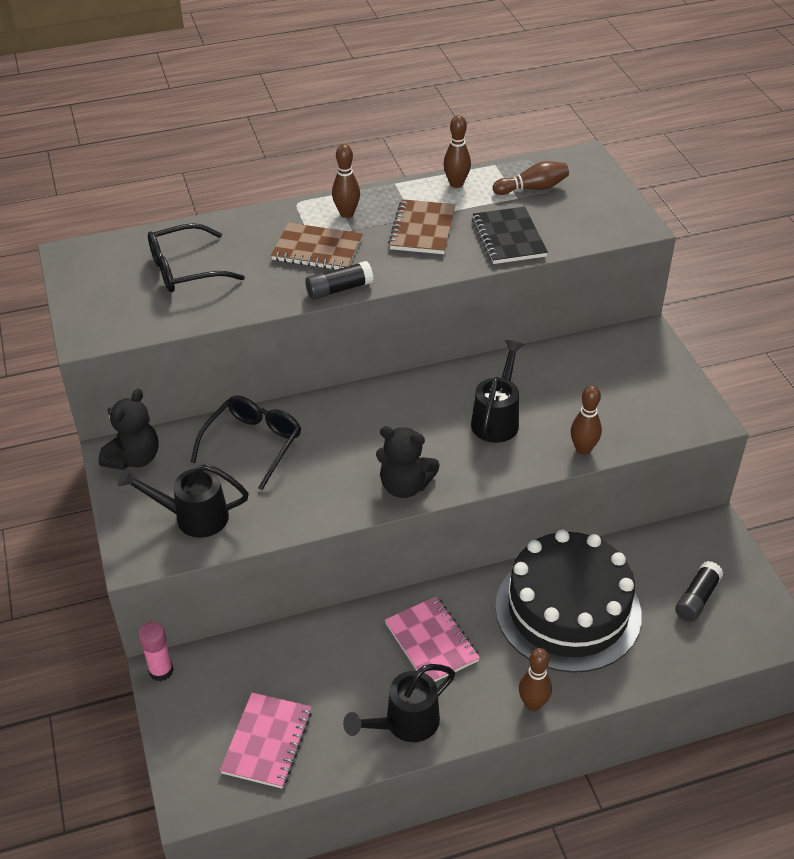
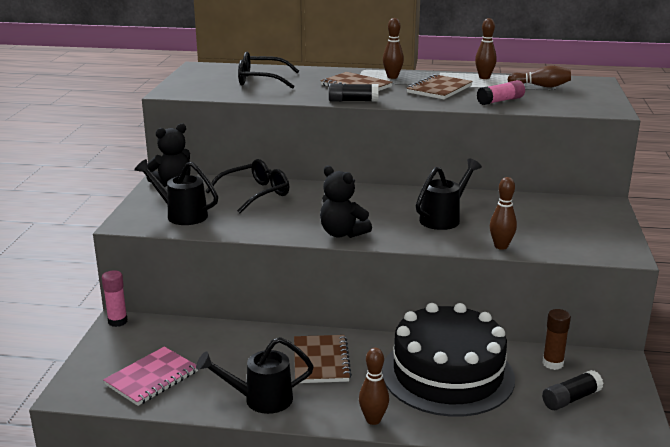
camera: 25 degrees right, 20 degrees down
(431, 642) = (321, 361): pink notebook -> brown notebook
(508, 238) = (500, 101): black notebook -> pink glue stick
(657, 554) = (552, 363): none -> brown glue stick

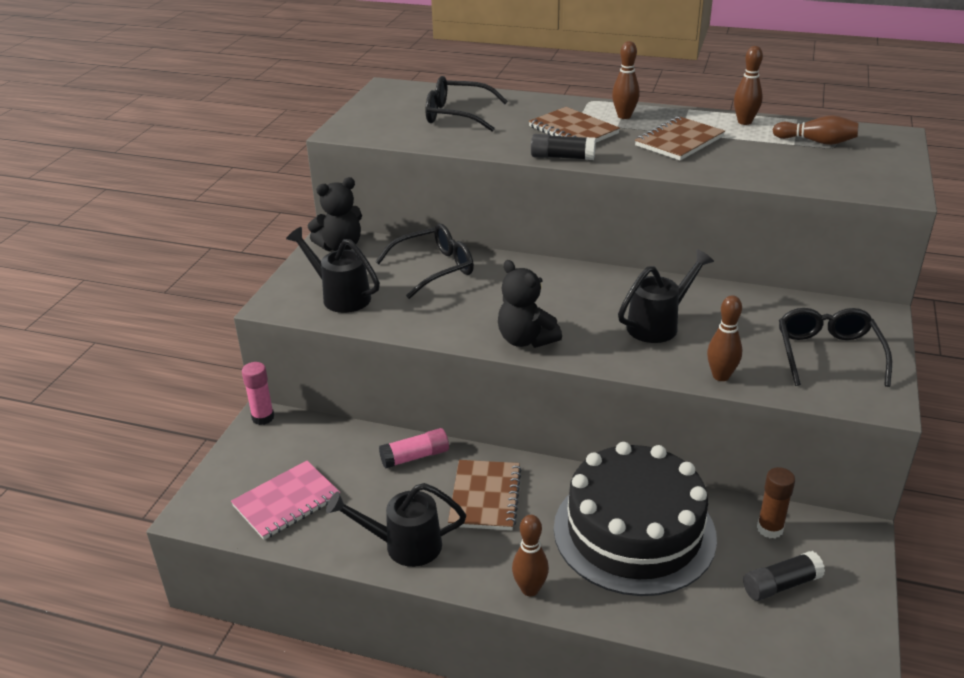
camera: 10 degrees right, 10 degrees up
(500, 101) = (754, 166): pink glue stick -> pink glue stick (415, 457)
(577, 228) = (828, 354): none -> black glasses

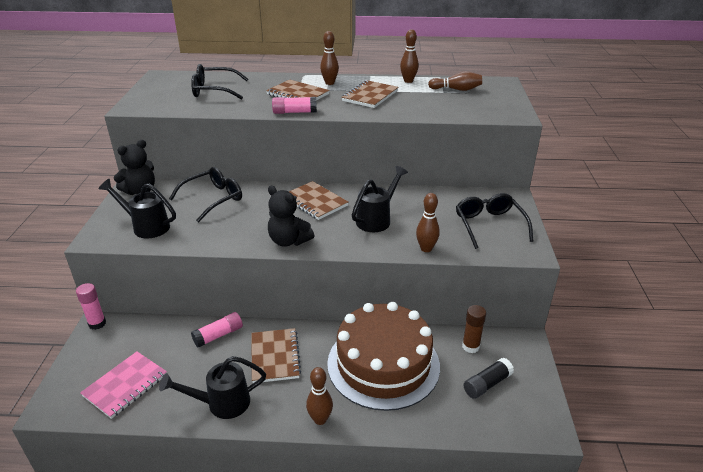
camera: 15 degrees left, 0 degrees up
(562, 157) = (294, 112): black glue stick -> pink glue stick
(574, 289) = (315, 202): none -> brown notebook
(634, 532) = (383, 364): black cake -> brown cake

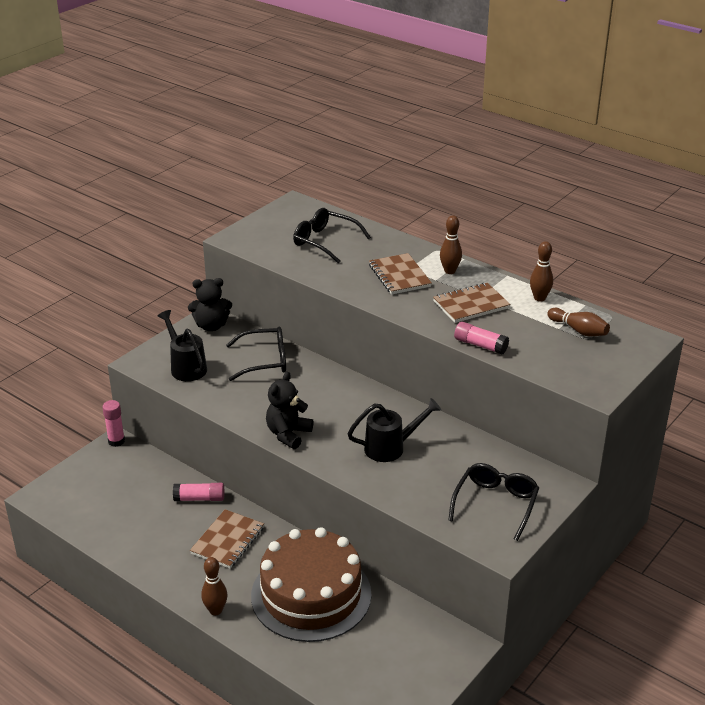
camera: 35 degrees right, 0 degrees up
(125, 385) = (98, 506): pink notebook -> none
(222, 403) = (154, 557): black watering can -> none
(289, 241) = (288, 434): black teddy bear -> black teddy bear turned 45 degrees clockwise
(294, 112) = (370, 299): pink glue stick -> pink glue stick (480, 345)
(315, 202) = (352, 403): brown notebook -> none
(426, 249) = (402, 499): brown bowling pin -> none
(470, 346) = (407, 622): brown glue stick -> none
(487, 384) = (384, 660): black glue stick -> none

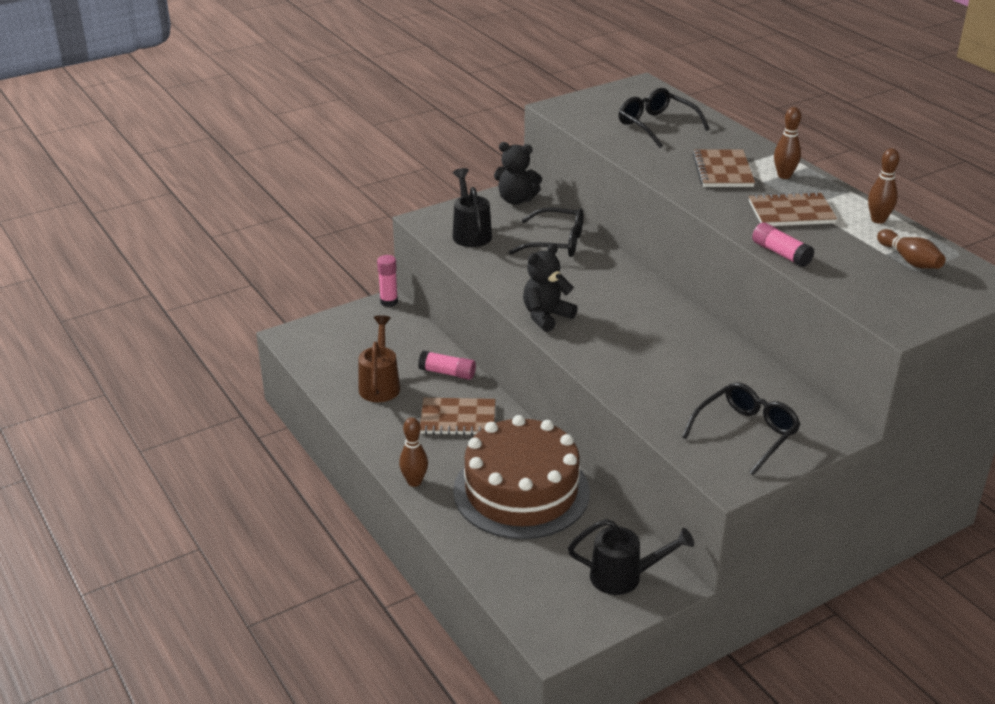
camera: 20 degrees right, 0 degrees up
(144, 524) = (380, 384): none -> brown watering can
(228, 540) = (458, 419): brown notebook -> brown notebook turned 45 degrees clockwise
(390, 448) = (652, 352): black watering can -> black watering can (624, 577)

